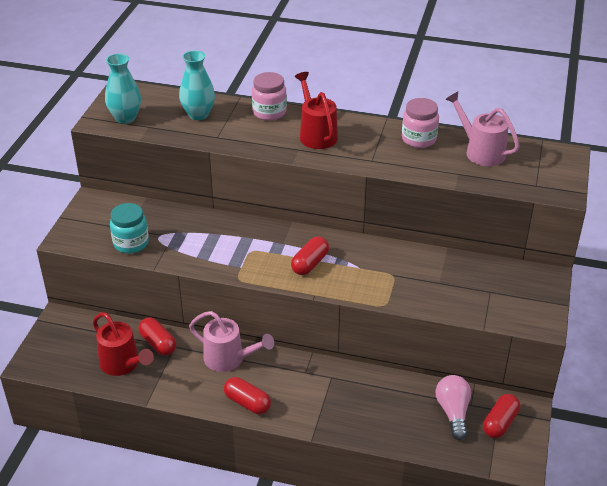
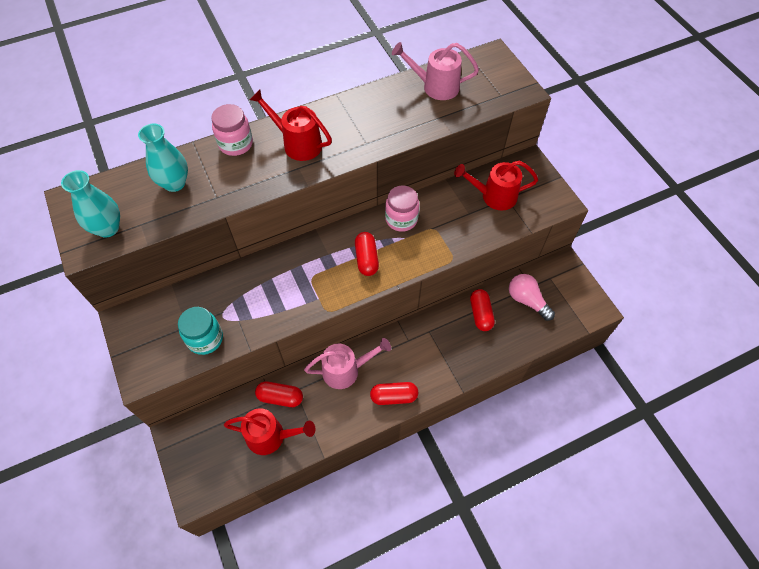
camera: 40 degrees left, 20 degrees up
(419, 139) = (381, 101): pink jar -> pink jar (401, 219)
(478, 283) = (493, 196): none -> red watering can
(500, 423) = (559, 287): red capsule -> red capsule (480, 314)

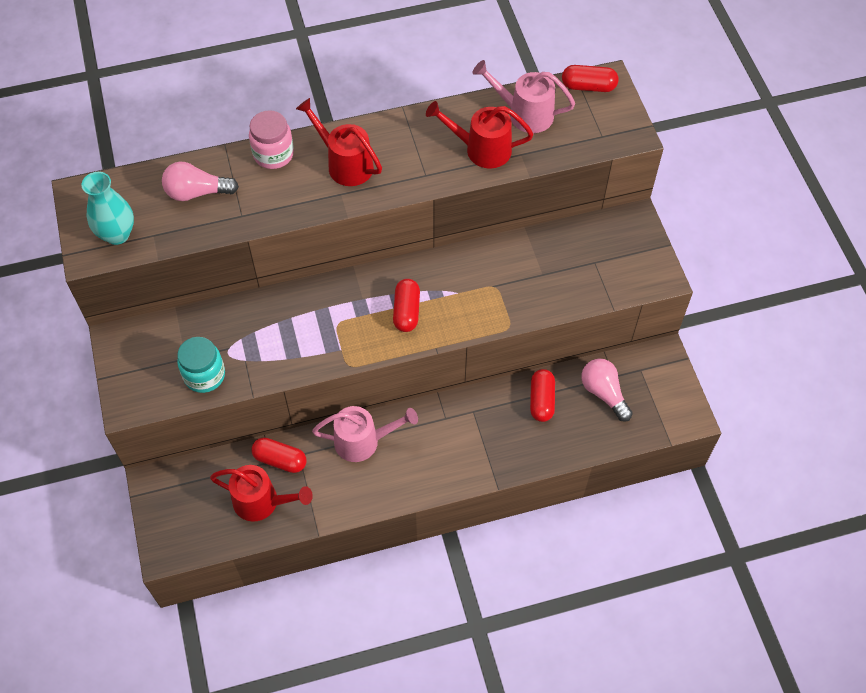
camera: 10 degrees right, 0 degrees up
(174, 183) = (197, 192): turquoise vase -> pink light bulb
(394, 396) = (414, 481): red capsule -> red capsule (588, 86)
(401, 219) = (458, 269): pink jar -> none
(493, 196) = (578, 257): red watering can -> red watering can (481, 149)

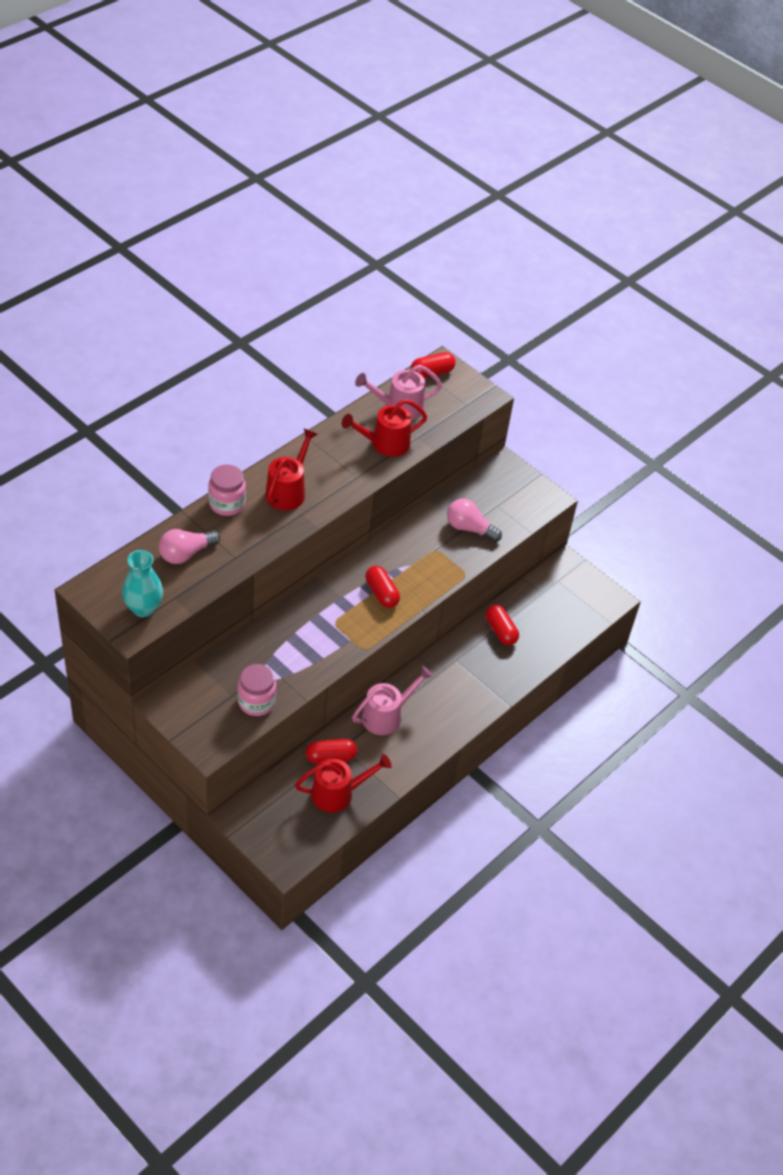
camera: 35 degrees left, 10 degrees down
(204, 375) = (256, 702): turquoise jar -> pink jar
(344, 163) = (288, 491): red watering can -> red watering can turned 105 degrees clockwise
(604, 393) = (542, 607): pink light bulb -> pink light bulb (469, 528)

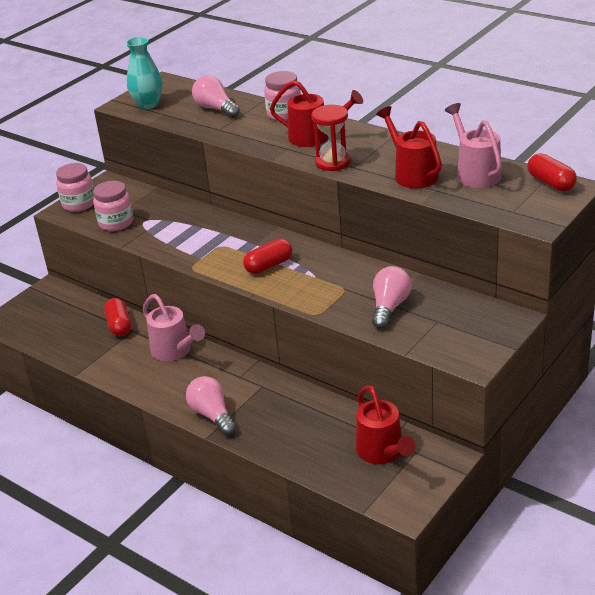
camera: 90 degrees right, 15 degrees down
(201, 733) = (79, 204): none -> pink jar
(338, 793) = (77, 337): red watering can -> red watering can (383, 453)
(342, 488) = (332, 162): none -> red hourglass
(484, 698) = (212, 415): none -> pink light bulb
(500, 631) = (314, 414): red capsule -> none

